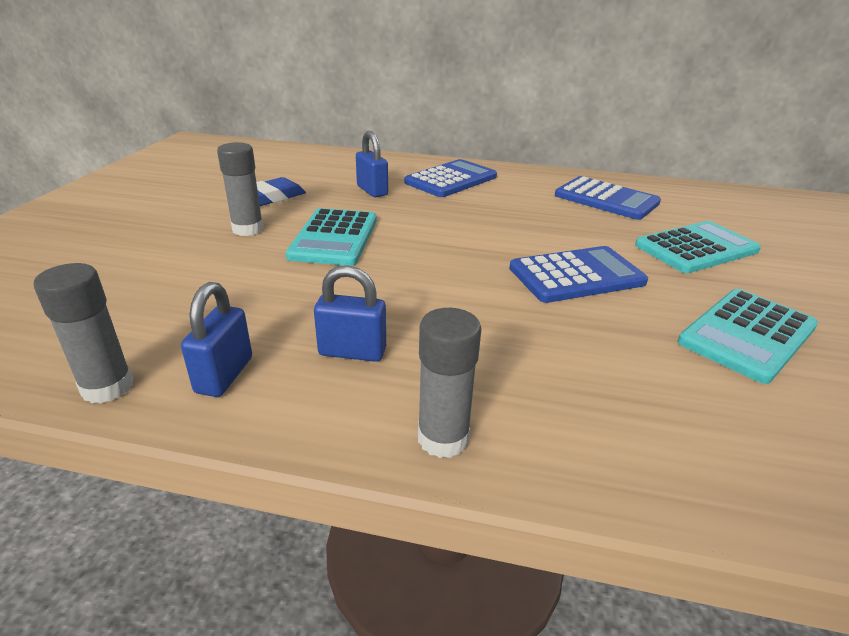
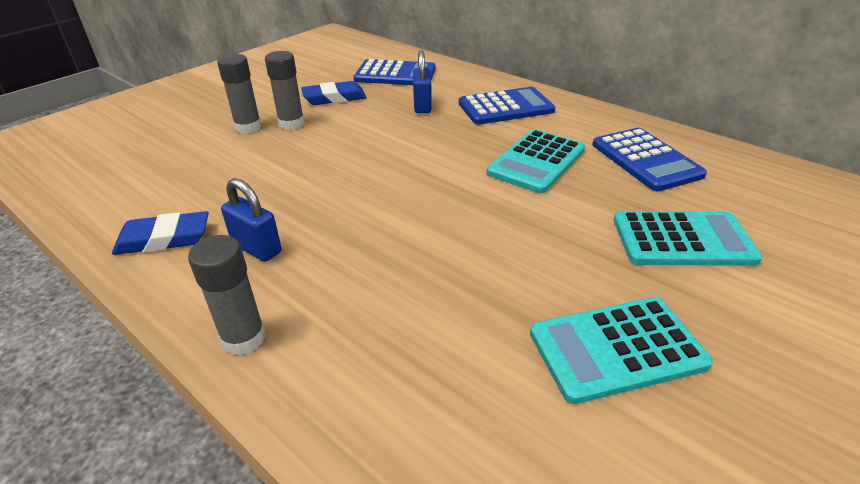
camera: 30 degrees right, 5 degrees up
(107, 387) = (97, 225): grey glue stick -> grey glue stick (248, 127)
(224, 375) = (164, 239): blue padlock -> blue eraser
(334, 238) = (345, 146): turquoise calculator -> turquoise calculator (536, 161)
(576, 275) = (512, 234): blue calculator -> blue calculator (395, 74)

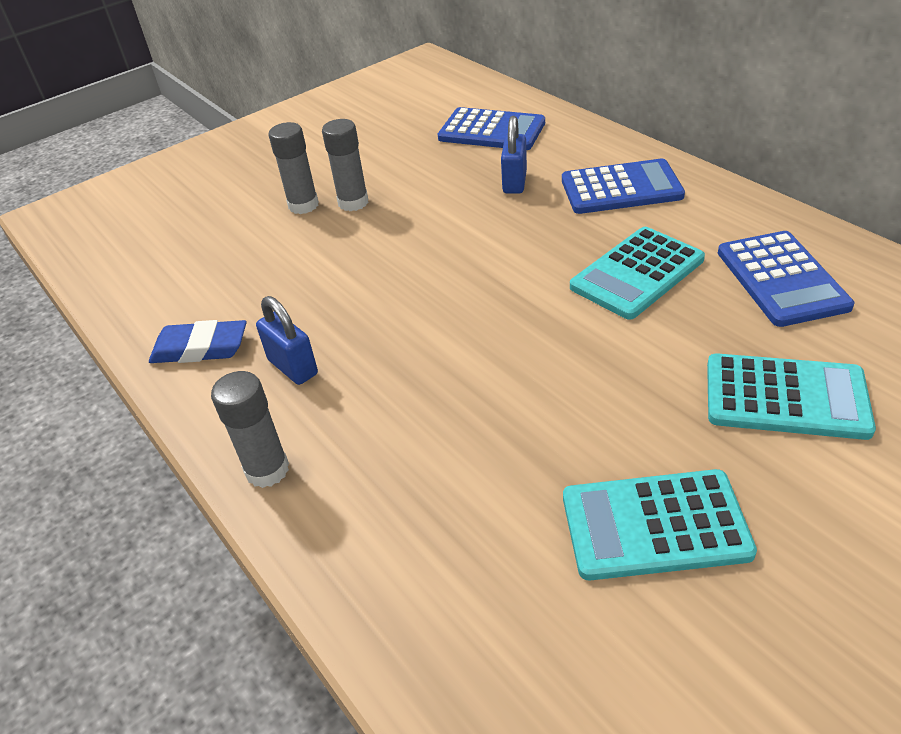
camera: 15 degrees right, 5 degrees up
(334, 98) = (409, 165): blue eraser -> none

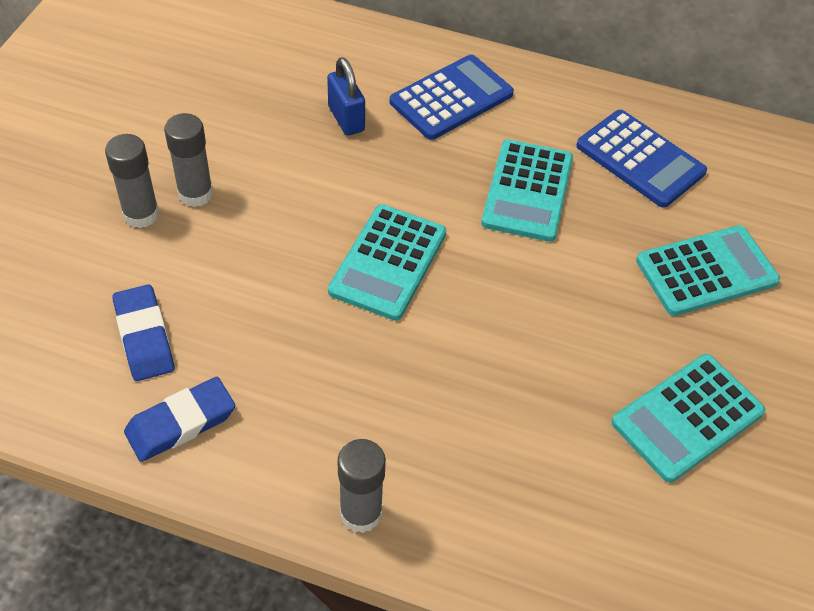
camera: 40 degrees left, 10 degrees up
(231, 282) = (144, 336): none -> blue eraser
(293, 367) = (296, 404): blue padlock -> none
(460, 290) = (388, 262): none -> turquoise calculator
(491, 131) = (273, 57): blue calculator -> none

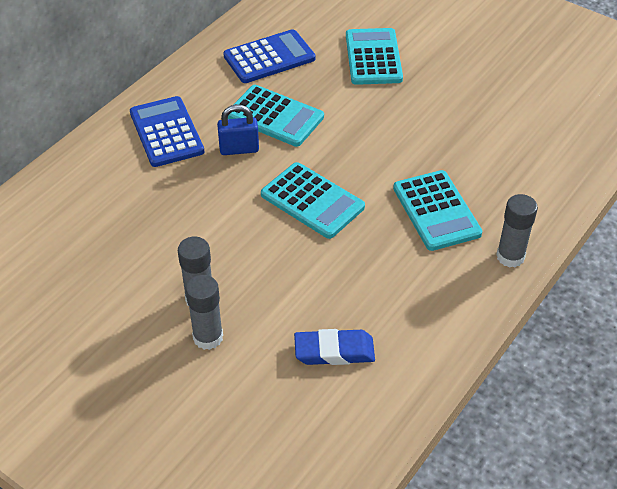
camera: 70 degrees left, 5 degrees down
(181, 423) = (418, 339): blue eraser -> none
(346, 119) = (159, 194): blue padlock -> blue padlock (239, 149)
(687, 418) = (477, 97): turquoise calculator -> turquoise calculator (436, 211)

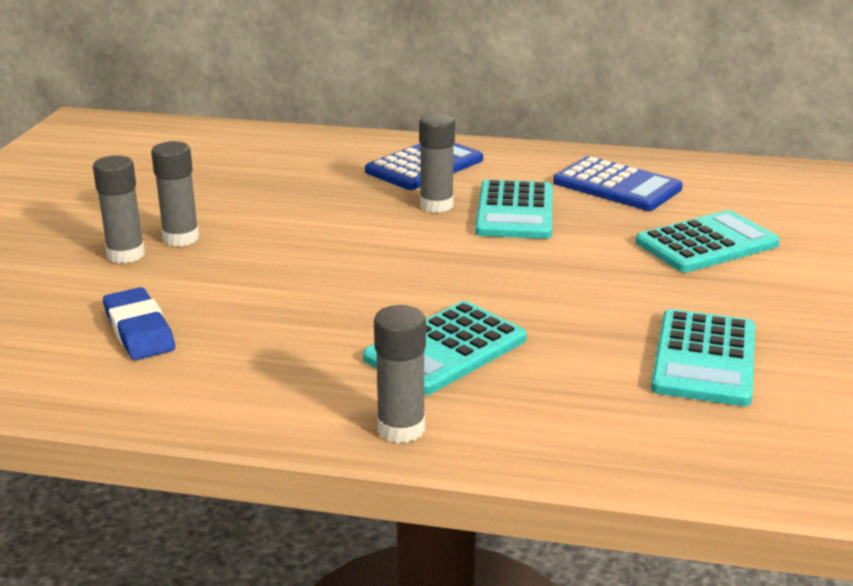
camera: 65 degrees right, 20 degrees down
(239, 149) = (436, 205): blue padlock -> grey glue stick
(312, 201) = (388, 263): turquoise calculator -> turquoise calculator (704, 359)

